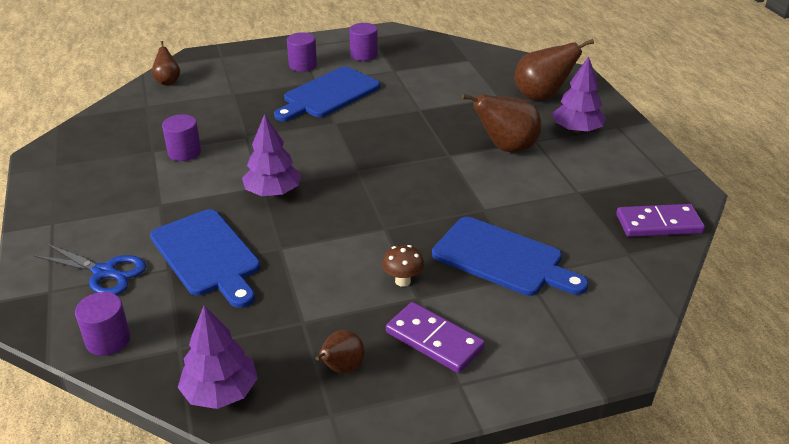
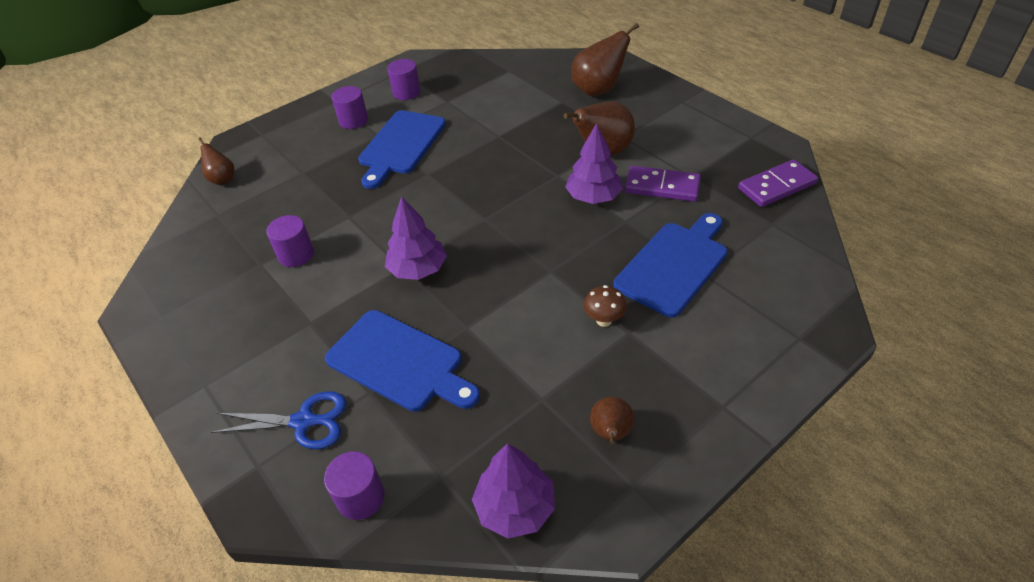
camera: 20 degrees left, 10 degrees up
(434, 340) = (672, 370): purple domino -> purple domino (662, 186)
(502, 258) = (674, 265): blue cutting board -> blue cutting board turned 60 degrees counterclockwise
(576, 130) = (650, 115): purple tree -> purple tree (593, 197)

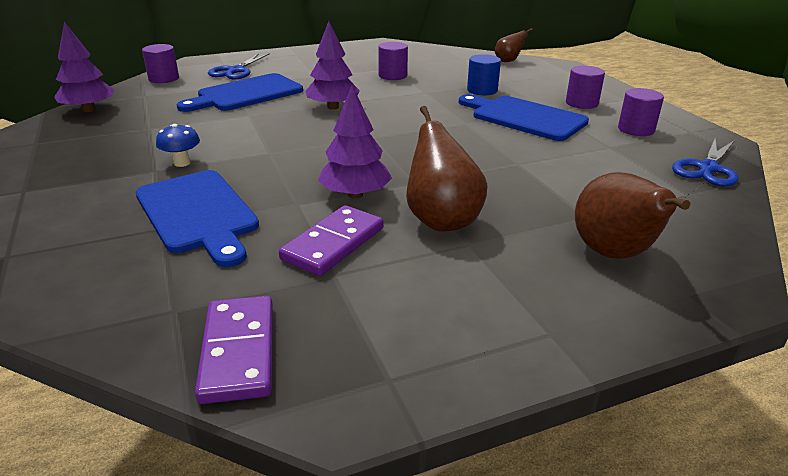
camera: 105 degrees right, 15 degrees down
(333, 180) = (482, 90): none -> blue cylinder
(466, 65) = (707, 168): none -> blue scissors
(604, 320) = (182, 163): brown mushroom -> blue mushroom
(610, 433) = (82, 144): brown pear -> none

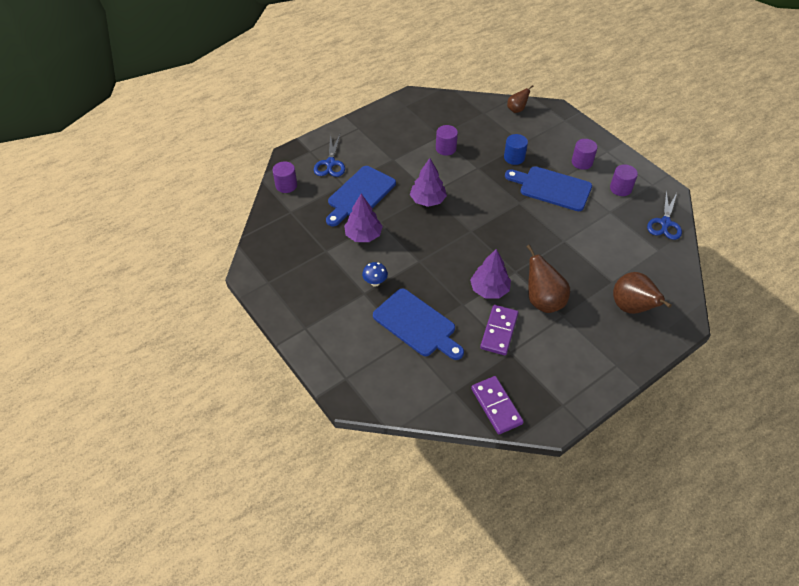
camera: 15 degrees left, 20 degrees up
(89, 110) = (268, 237): purple tree -> purple tree (363, 235)

